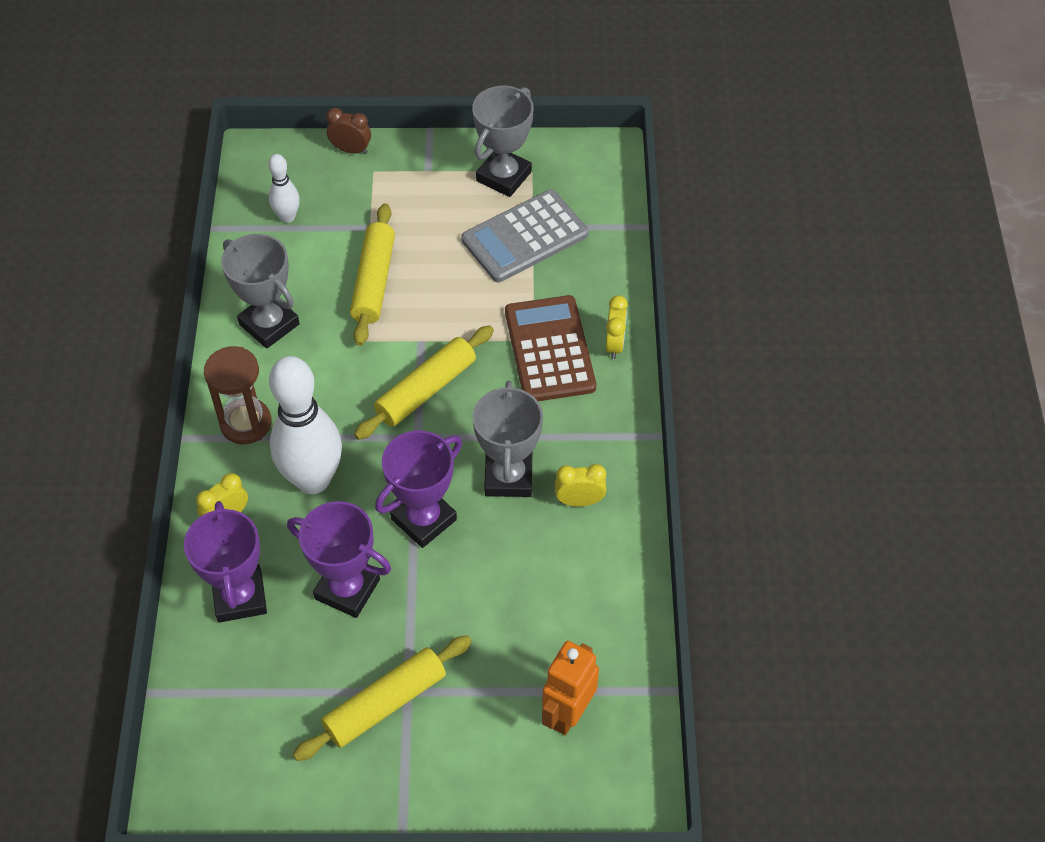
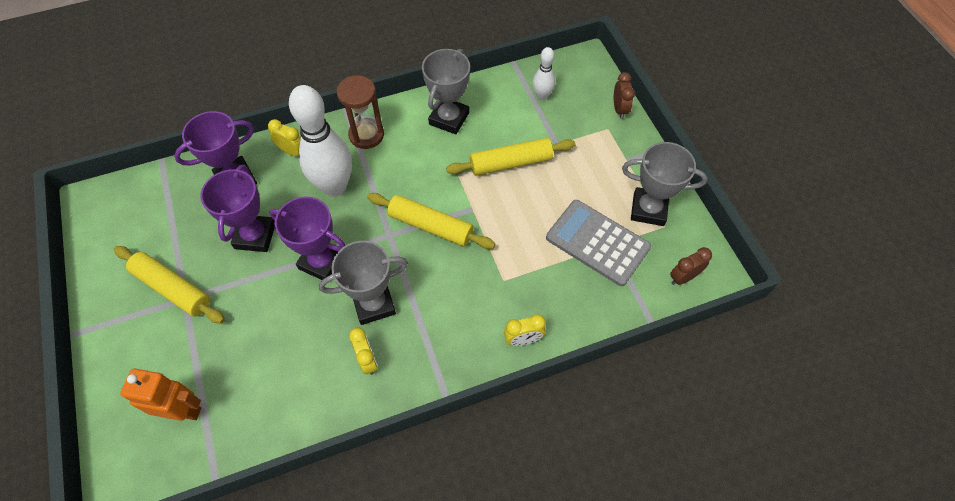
camera: 70 degrees right, 5 degrees up
(550, 349) = (499, 294): brown calculator -> none
(600, 180) = (683, 277): none -> brown clock

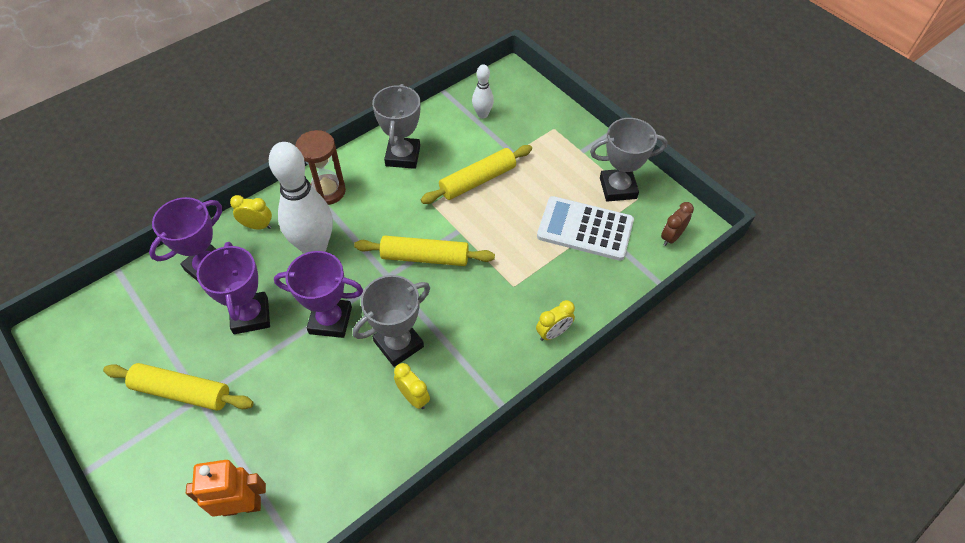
camera: 20 degrees left, 5 degrees down
(597, 242) = (585, 229): grey calculator -> white calculator
(619, 109) = (557, 109): brown clock -> none

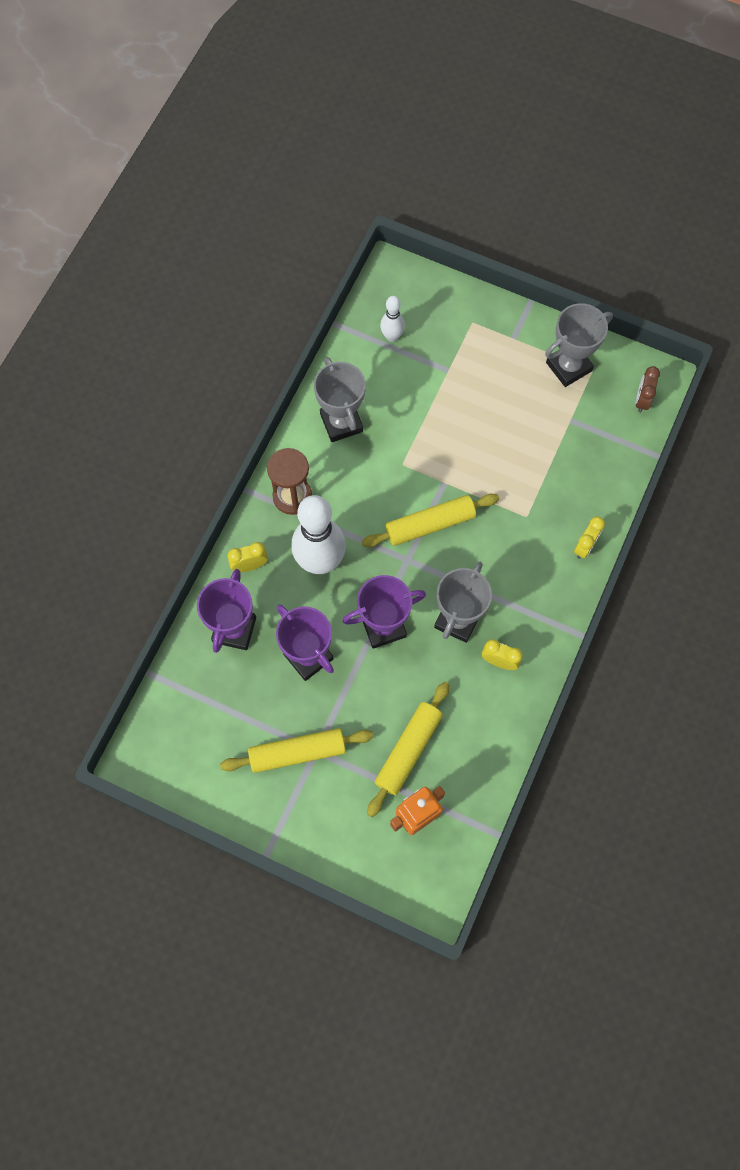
camera: 25 degrees left, 15 degrees up
(477, 180) = (431, 418): yellow rolling pin -> yellow rolling pin (408, 750)
(585, 229) = (560, 426): white calculator -> none

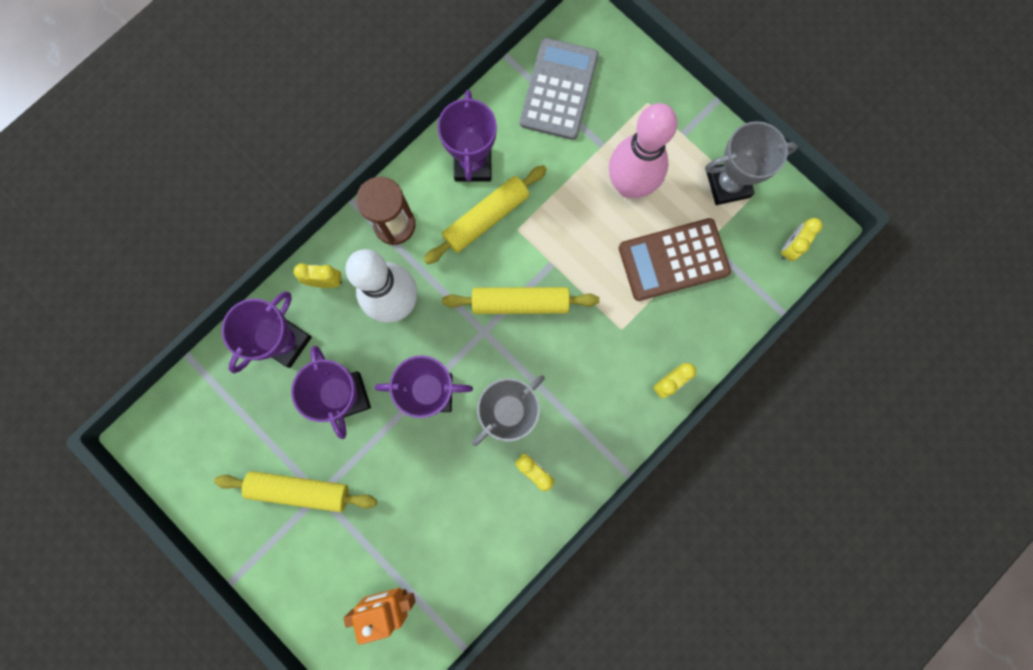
camera: 20 degrees right, 10 degrees up
(341, 423) = (473, 164): grey trophy -> purple trophy
(392, 336) = (559, 89): white bowling pin -> grey calculator
(408, 750) = (408, 529): yellow rolling pin -> yellow rolling pin (486, 218)
(485, 395) = (629, 185): none -> pink bowling pin
(547, 444) = (673, 259): none -> brown calculator
(642, 400) = (790, 247): brown clock -> yellow clock

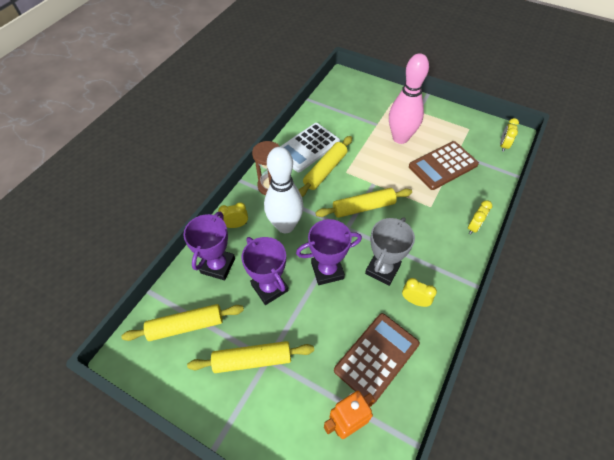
camera: 15 degrees left, 25 degrees down
(227, 420) = (186, 326): none -> yellow rolling pin
(455, 532) = (377, 357): none -> brown calculator
(473, 164) = (307, 147): purple trophy -> white calculator
(559, 89) = (342, 106): grey calculator -> none
(728, 184) = (453, 126): grey trophy -> none

